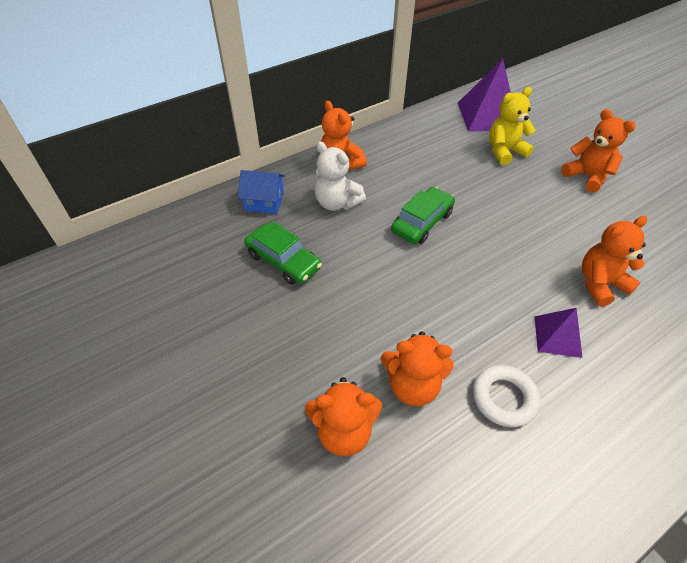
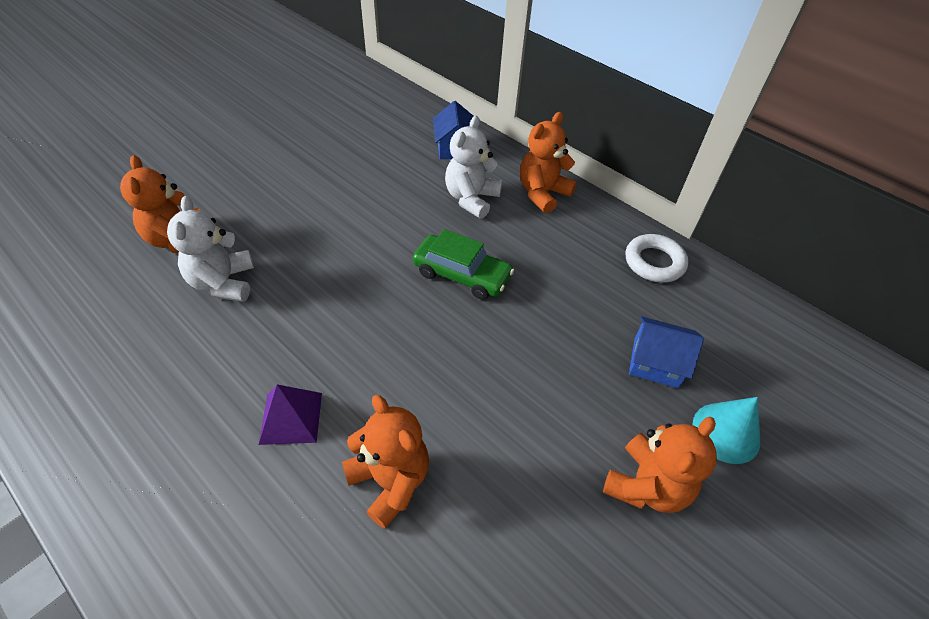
camera: 75 degrees right, 0 degrees up
(283, 261) = (374, 174): green car -> none
(412, 386) = (223, 283): orange teddy bear -> white teddy bear
(487, 115) = (742, 339): purple pyramid -> none
(504, 151) = (655, 362): yellow teddy bear -> blue house
(504, 398) = (204, 360): white ring -> white ring (654, 262)
(551, 140) = (726, 432): none -> turquoise cone

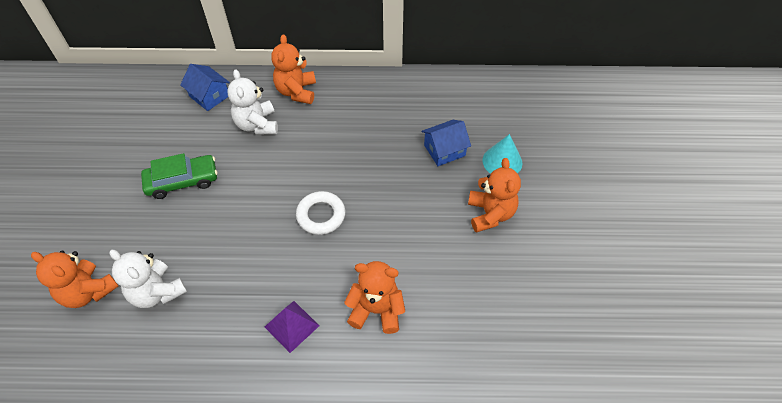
camera: 40 degrees left, 5 degrees up
(462, 274) = (300, 176): green car -> green car (182, 181)
(654, 262) = (396, 93): white ring -> white ring (321, 215)

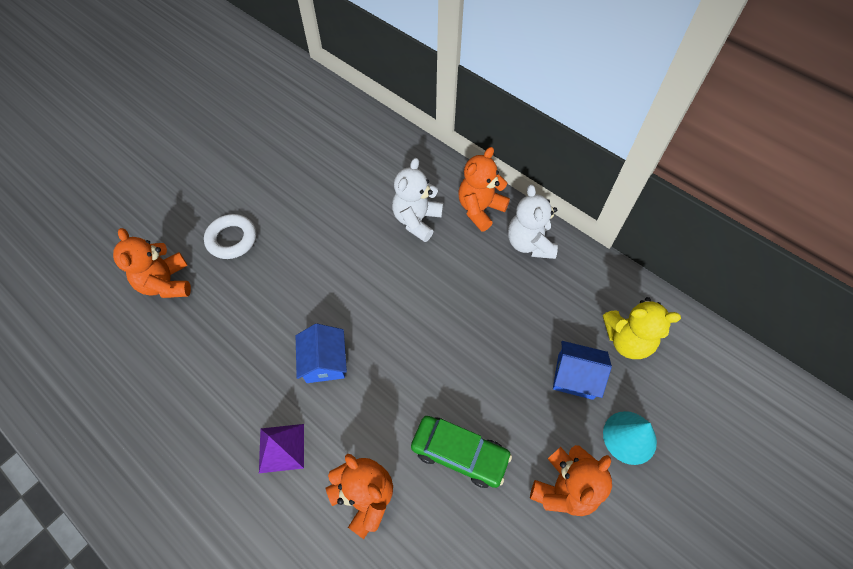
camera: 40 degrees right, 5 degrees up
(157, 292) = (211, 324): white teddy bear -> white teddy bear (529, 243)
(182, 181) = (312, 233): green car -> green car (459, 453)
(209, 96) = (400, 163): blue house -> blue house (324, 362)
(321, 215) = (396, 356): white ring -> white ring (232, 239)
(457, 110) = (627, 340): none -> yellow teddy bear

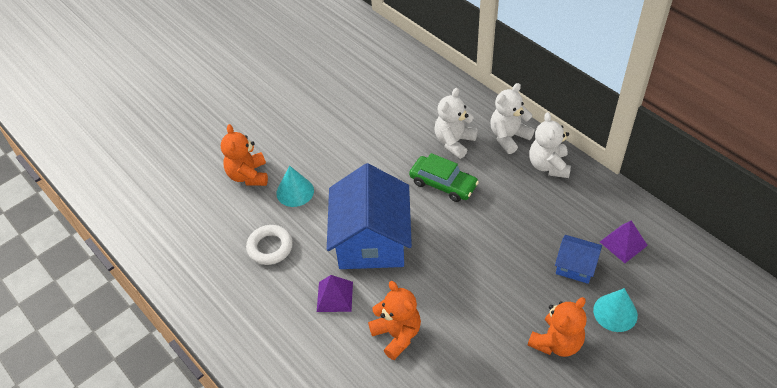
camera: 10 degrees right, 10 degrees down
(226, 301) = (295, 191): none -> turquoise cone
(232, 239) = (301, 147): white ring -> white ring (270, 247)
(324, 362) = (371, 240): blue house -> blue house, size x2.09
(459, 453) = (474, 312): green car -> green car (443, 184)
(480, 209) = (508, 137): orange teddy bear -> white teddy bear
(627, 340) = (623, 243): yellow teddy bear -> purple pyramid

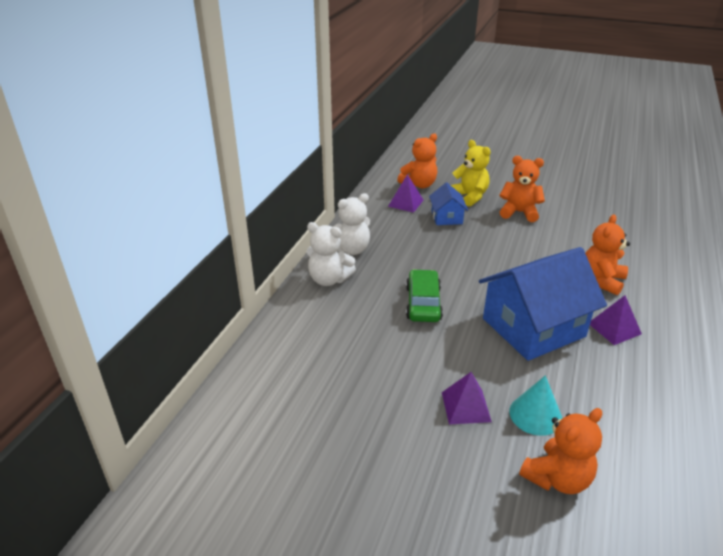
camera: 120 degrees left, 15 degrees down
(270, 247) = (622, 401): white ring -> none
(326, 160) = (466, 406): none -> purple pyramid
(454, 142) = (361, 312): white teddy bear -> none
(615, 312) = (469, 196): turquoise cone -> yellow teddy bear
(664, 275) = (419, 185): none -> orange teddy bear

